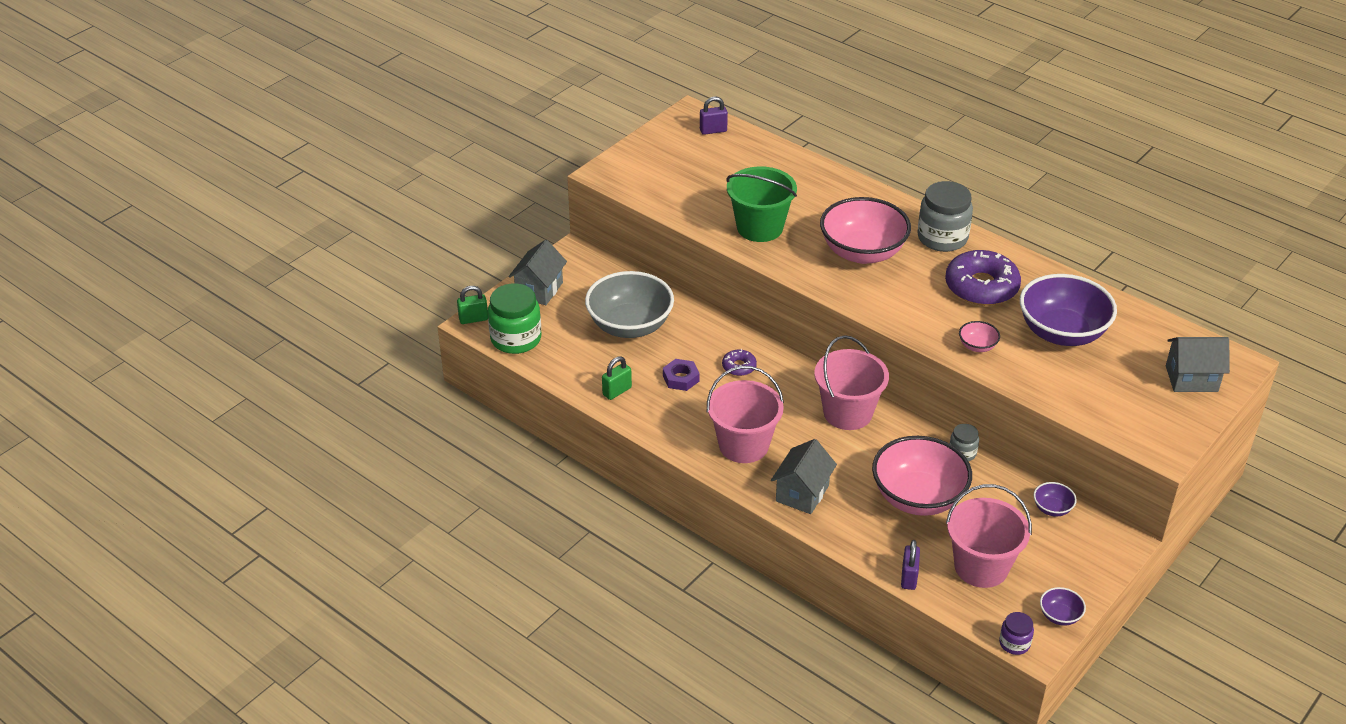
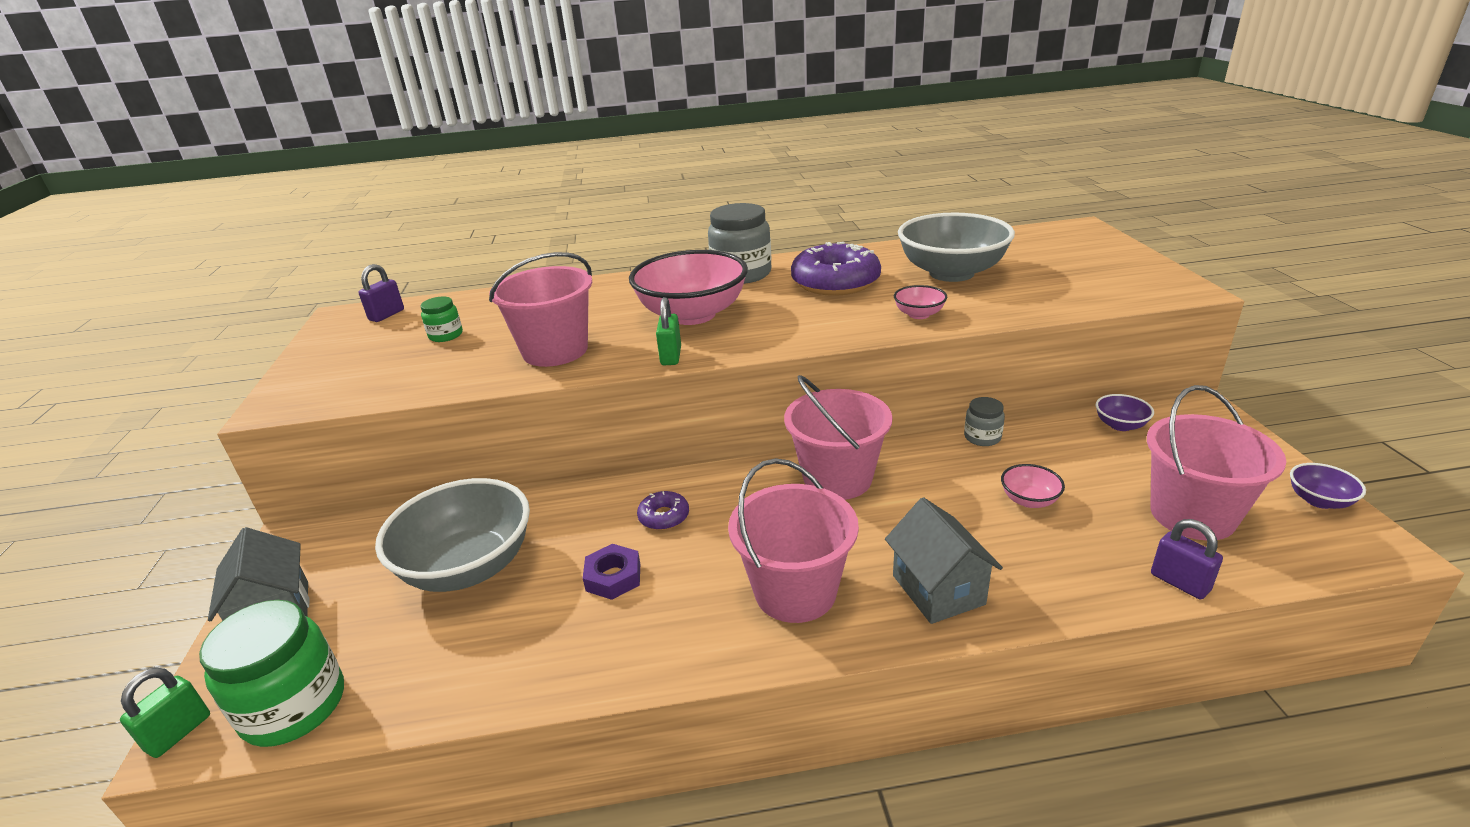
camera: 45 degrees left, 10 degrees down
(617, 391) = (546, 657): green padlock -> green padlock (671, 356)
(723, 173) = (446, 335): none -> green jar
(760, 227) = (555, 351): green bucket -> pink bucket
(918, 497) = (1029, 500): pink bowl -> pink bowl, size x0.43
(1014, 643) = (1364, 559): purple jar -> none
(1062, 332) = (951, 273): purple bowl -> grey bowl
(1191, 379) = (1083, 248): grey house -> none

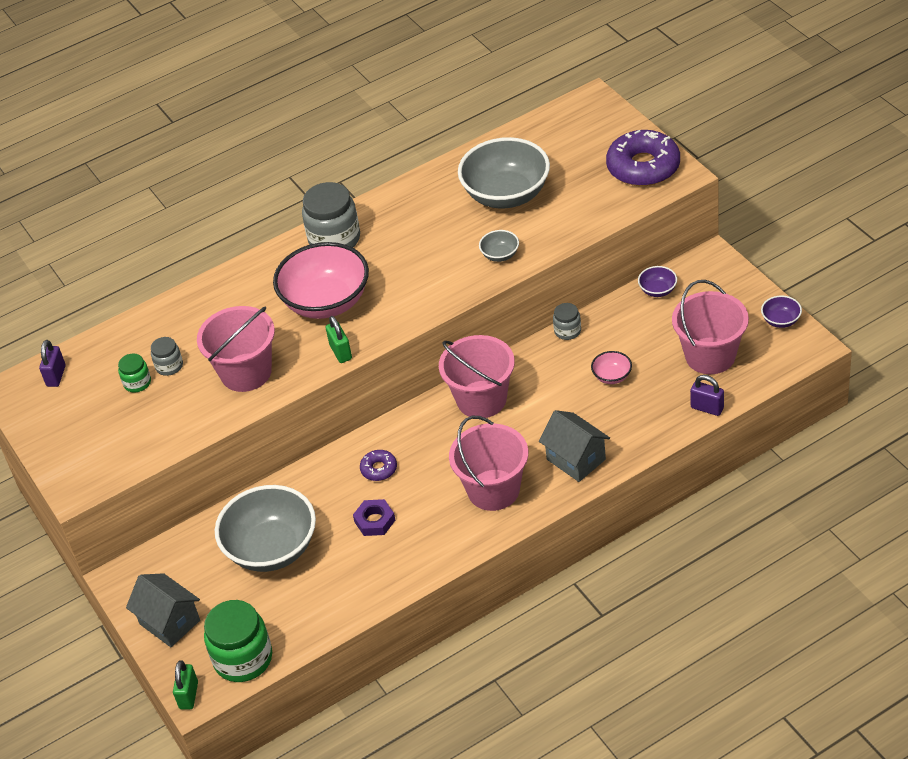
camera: 20 degrees left, 15 degrees up
(489, 330) = (169, 366): none -> grey jar
(835, 282) = (419, 231): purple donut -> purple donut (643, 167)
(919, 314) = (500, 255): pink bowl -> grey bowl

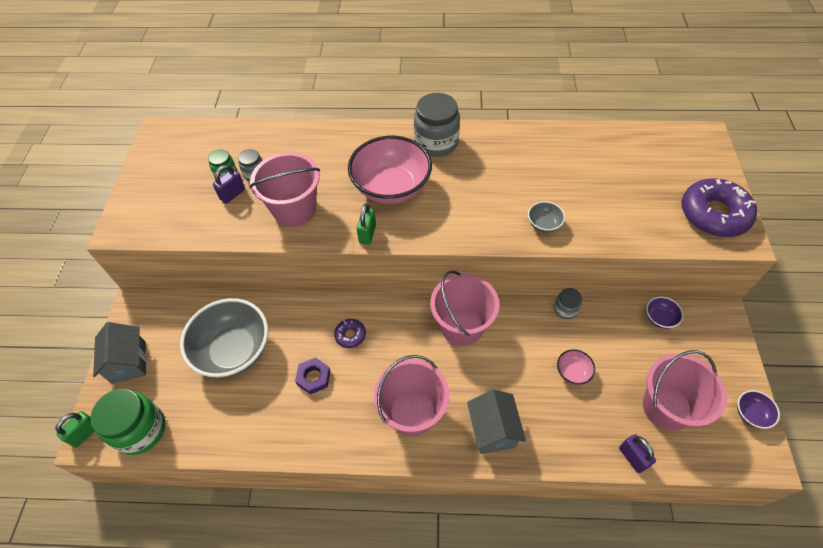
camera: 30 degrees right, 10 degrees up
(56, 376) = (188, 139): purple padlock -> purple padlock (232, 194)
(506, 195) = (585, 177): grey bowl -> none

